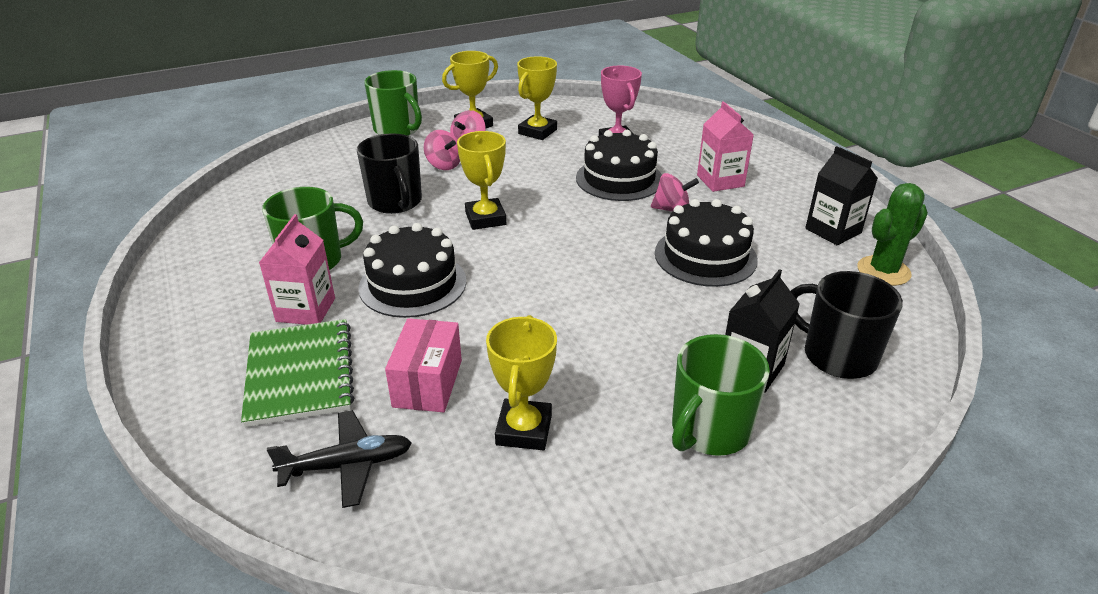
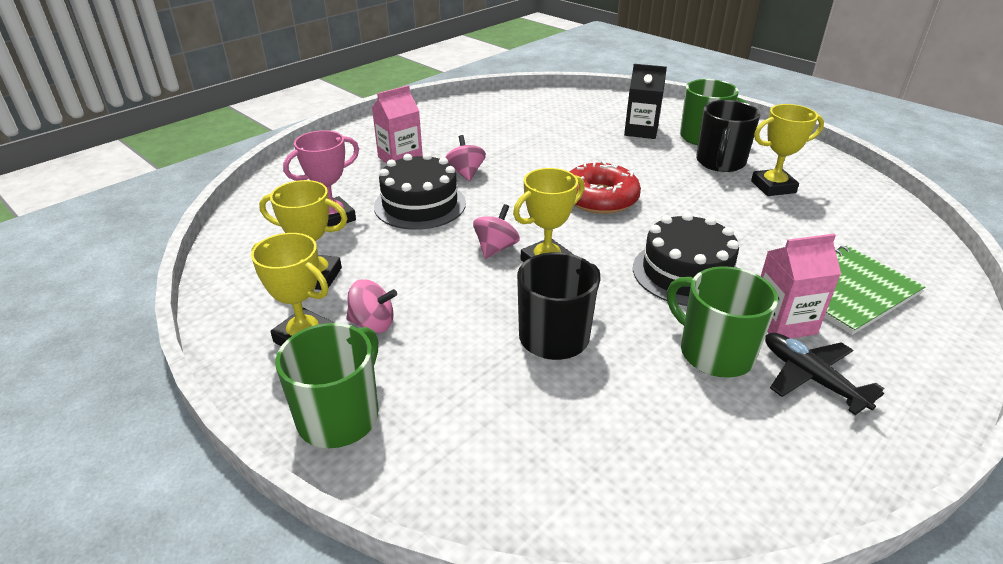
camera: 110 degrees left, 0 degrees up
(347, 465) = (880, 238): black plane -> black plane (811, 378)
(428, 383) = (781, 230): pink box -> none
(444, 165) = (442, 327): pink spinning top -> pink spinning top (496, 248)
(575, 275) = (600, 198): none -> red donut
(705, 256) = (529, 154): black cake -> none
(833, 231) = (459, 116): black carton -> none
(837, 355) = (604, 111): black mug -> black mug (720, 163)
(883, 271) = (502, 102): green cactus -> none

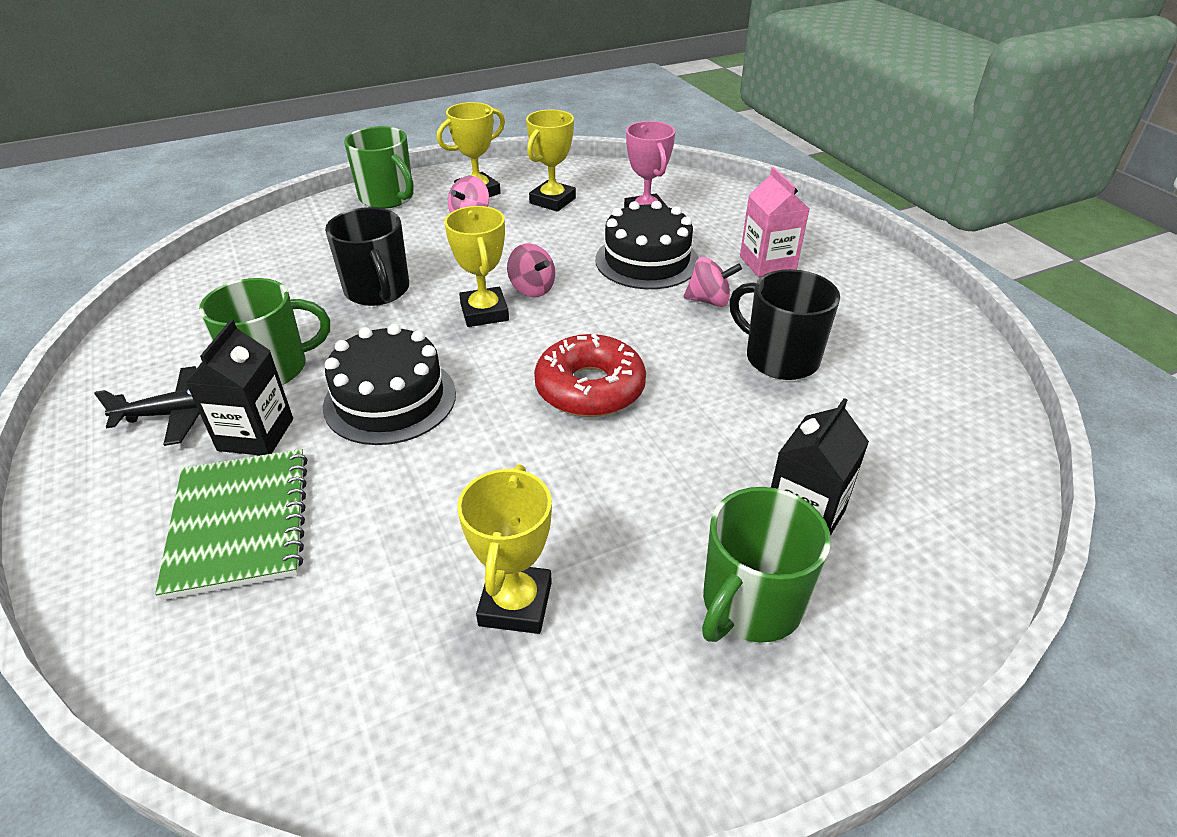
camera: 110 degrees right, 5 degrees up
(720, 163) = (635, 573): black mug -> black mug (779, 358)
(783, 322) = (256, 434): pink carton -> black carton

